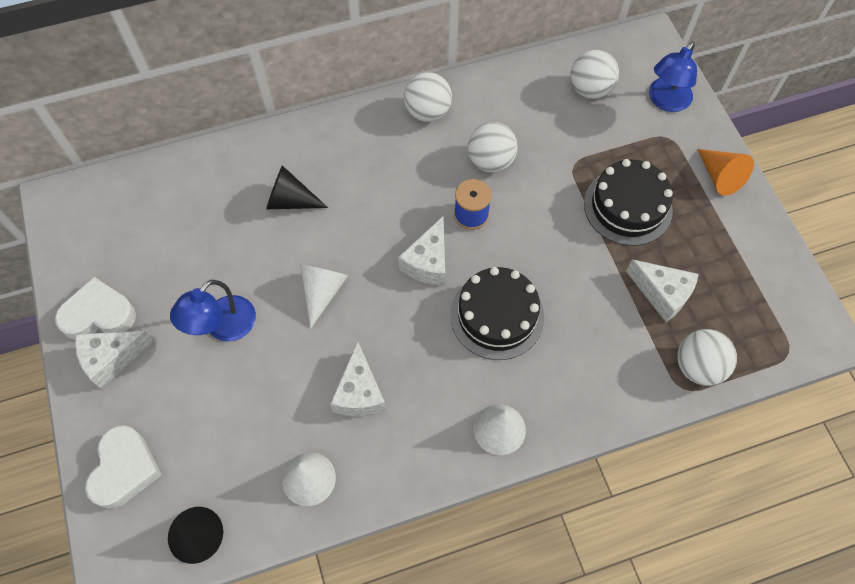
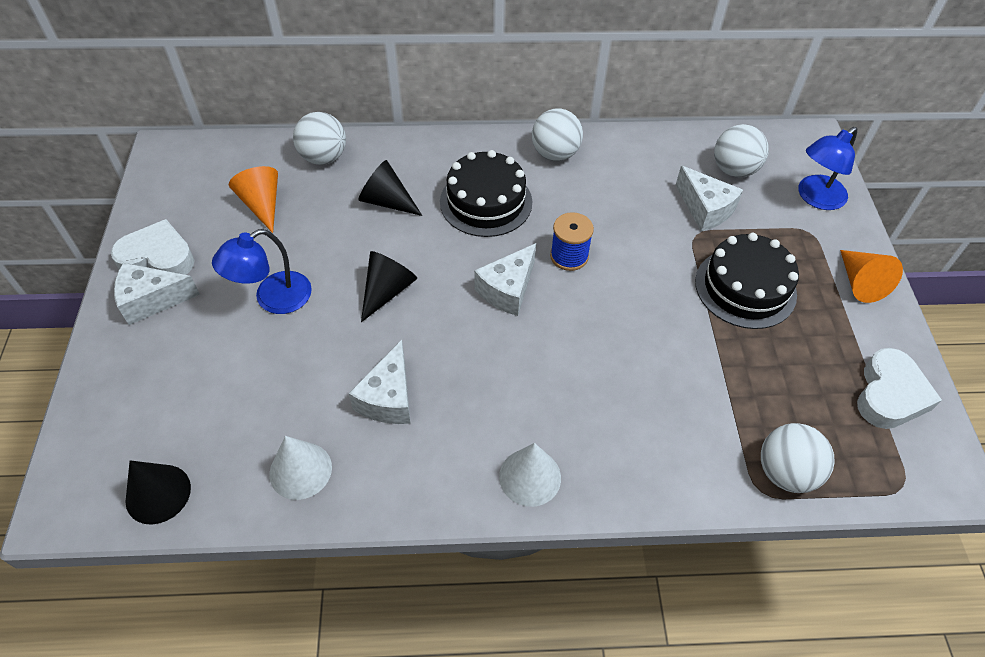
camera: 15 degrees right, 10 degrees down
(125, 469) = (116, 408): white heart -> white heart (889, 395)
(175, 234) = (262, 205): none -> orange cone
(323, 292) = (387, 291): white cone -> black cone
(490, 161) = (606, 211): white ball -> white ball (323, 158)
(497, 316) = (565, 359): black cake -> black cake (486, 202)
(662, 294) = (762, 384): white cheese -> white cheese (705, 209)

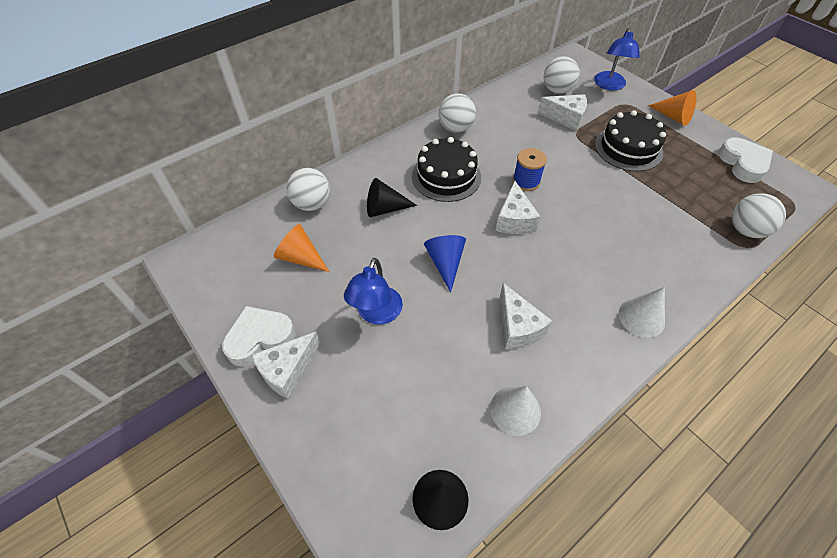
camera: 35 degrees left, 0 degrees up
(387, 291) = (445, 263): black cone -> blue cone

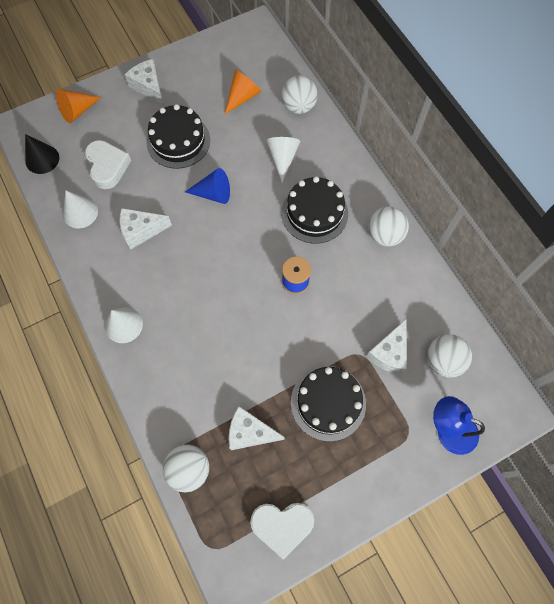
camera: 100 degrees right, 15 degrees up
(260, 338) = (177, 72): white heart -> white heart (107, 166)
(376, 314) = (178, 141): blue lamp -> black cake
(385, 208) = (282, 158): black cone -> white cone
(514, 220) = (248, 257): white cheese -> white cheese (250, 432)
(673, 117) = (377, 483): orange cone -> orange cone (78, 111)

